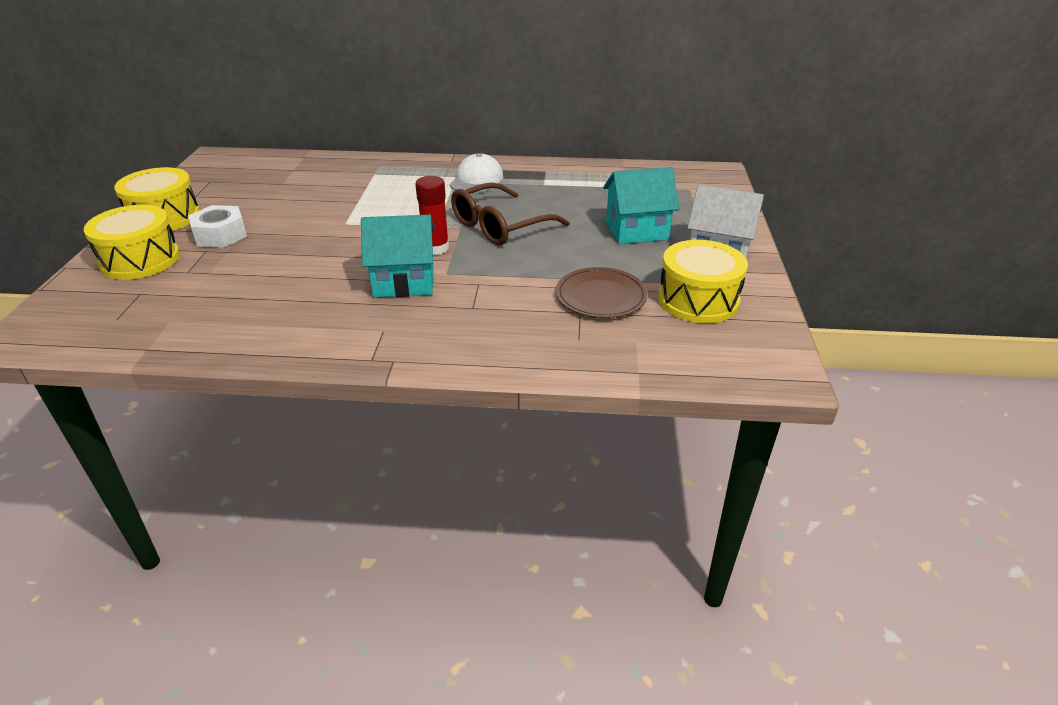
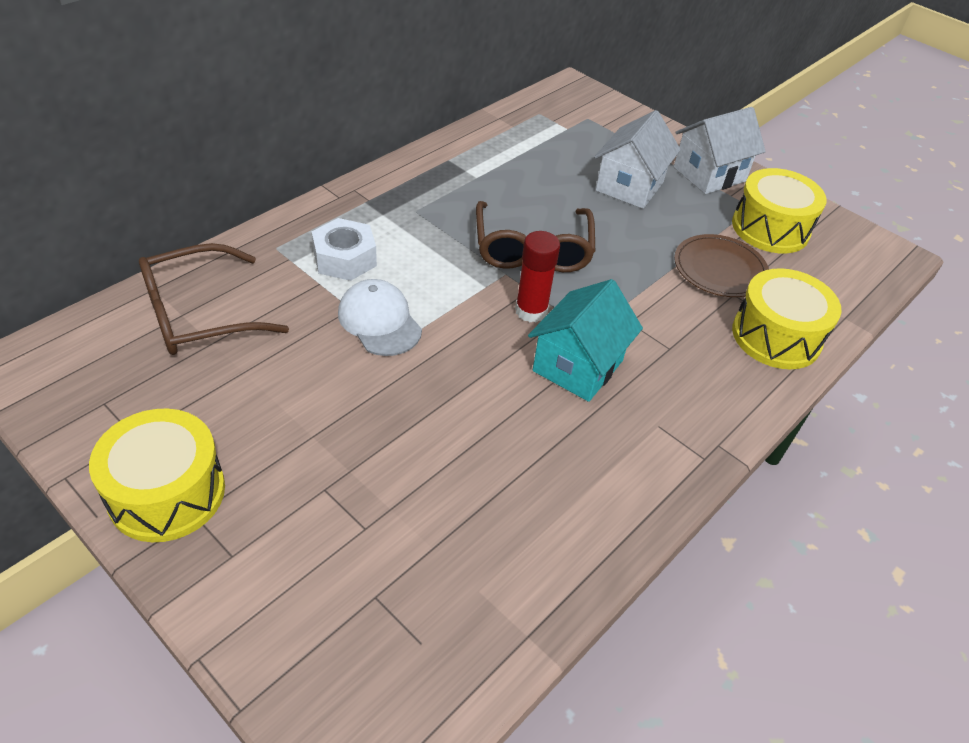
camera: 55 degrees left, 10 degrees up
(140, 260) = (276, 564): yellow drum -> yellow drum (776, 336)
(220, 235) = (297, 458): white nut -> white nut (345, 259)
(298, 172) = (198, 314): none -> brown glasses
(476, 180) = (410, 207): white cap -> white cap (379, 321)
(636, 230) = (629, 186): turquoise house -> white house

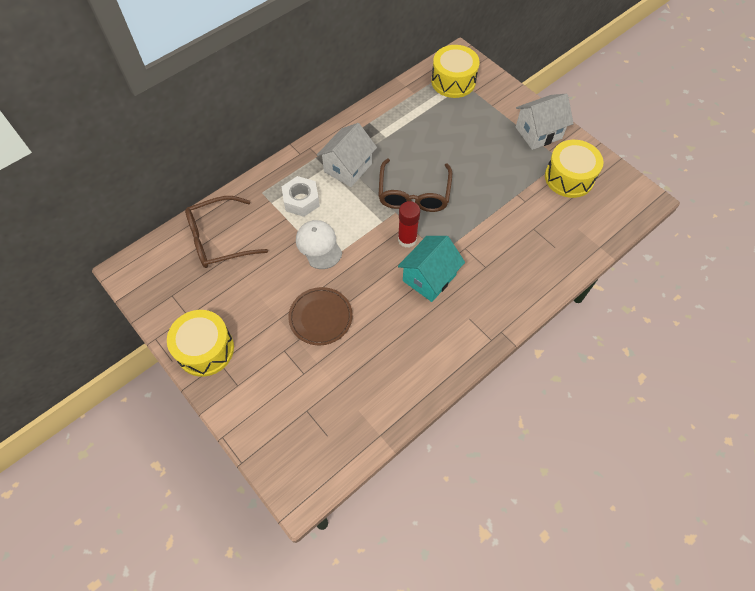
camera: 10 degrees right, 15 degrees up
(629, 186) = (483, 143): white house -> white house (348, 168)
(719, 269) = (528, 209): brown plate -> brown plate (320, 317)
(776, 336) = (552, 260): yellow drum -> yellow drum (453, 81)

